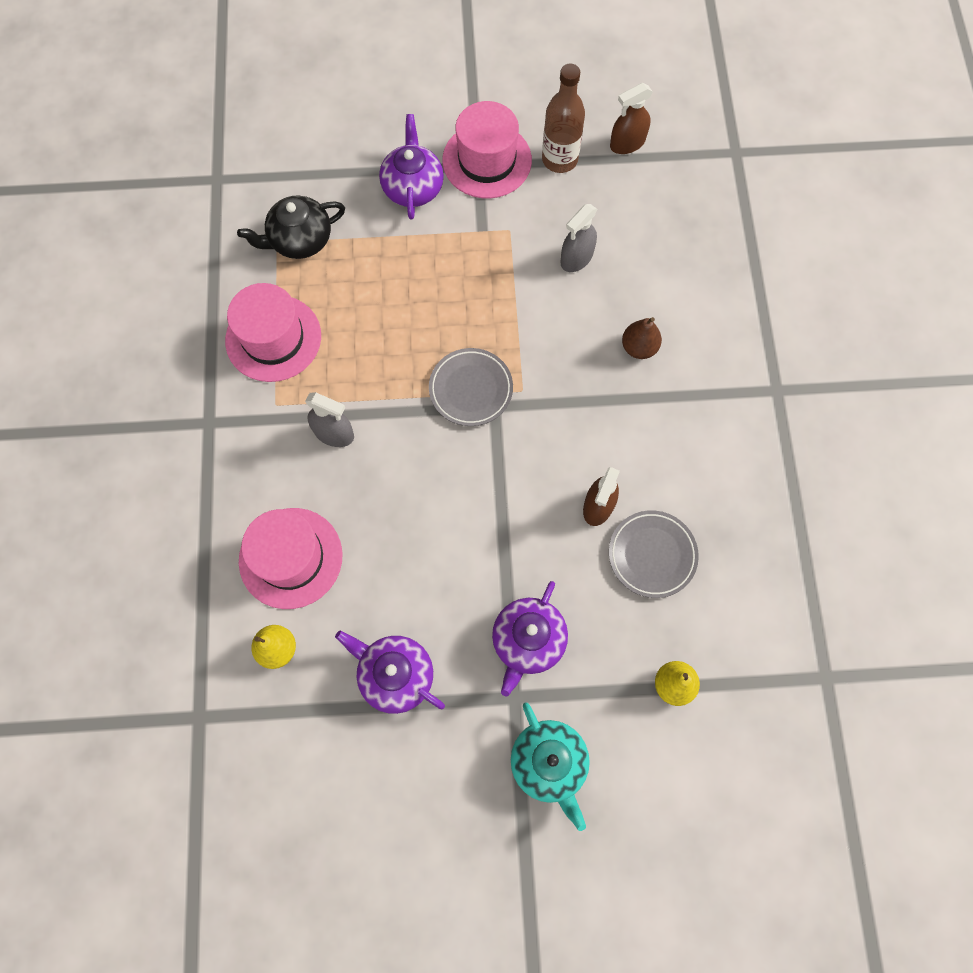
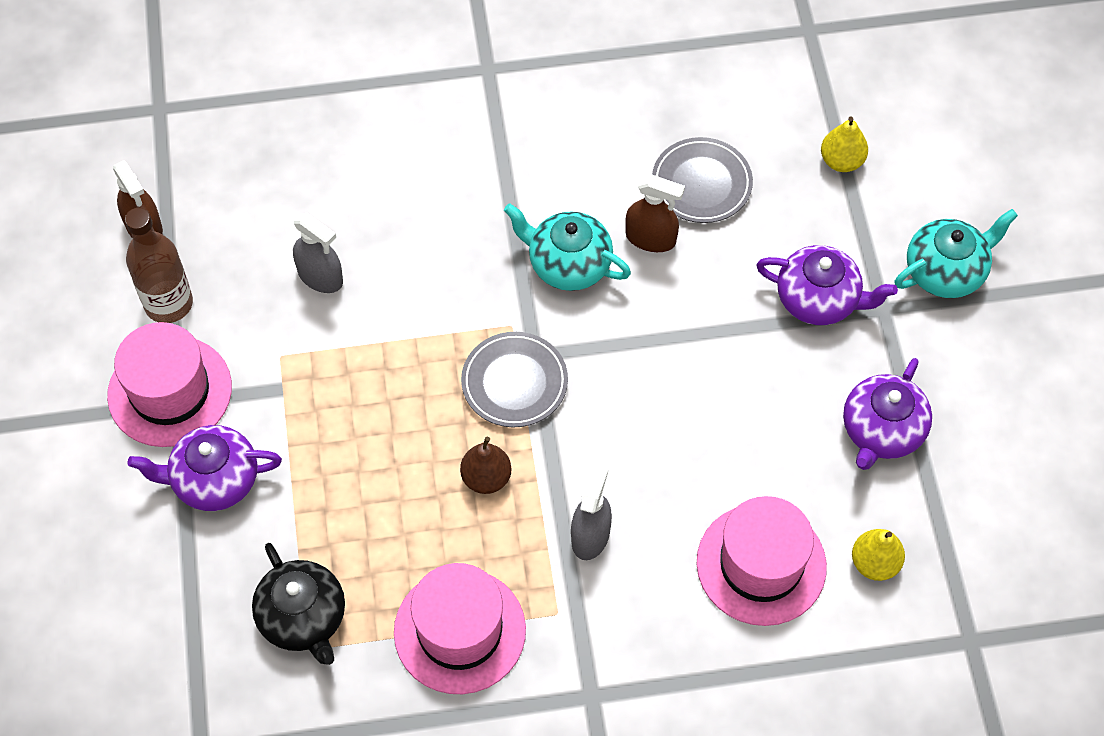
camera: 95 degrees left, 10 degrees down
(577, 438) = (568, 264): none -> turquoise teapot
(639, 347) = (443, 204): brown pear -> brown pear (486, 478)

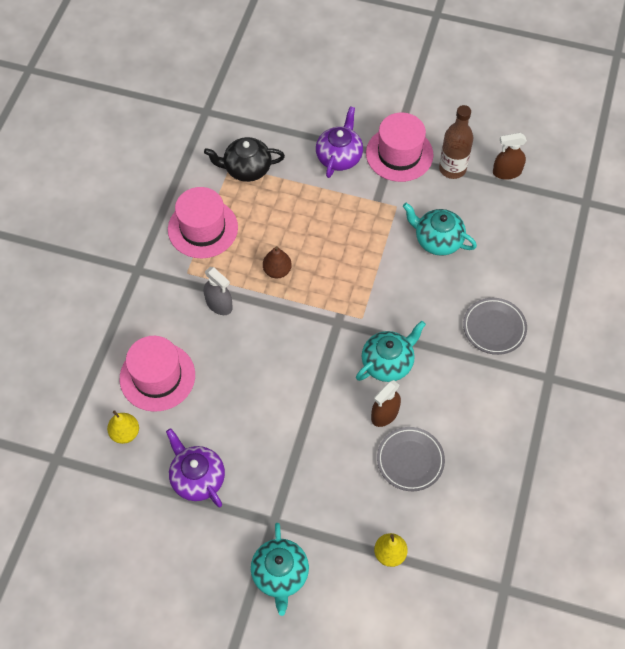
camera: 115 degrees right, 0 degrees up
(320, 276) = (437, 240): grey spray bottle -> turquoise teapot
(514, 383) = (325, 305): grey plate -> grey plate (494, 328)
(819, 300) = (298, 488): purple teapot -> none

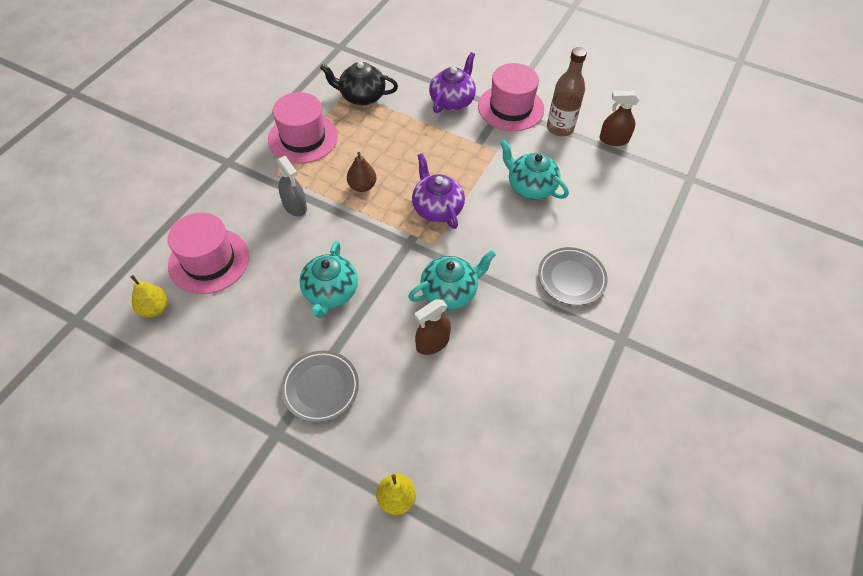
camera: 10 degrees right, 5 degrees down
(197, 478) = (211, 369): purple teapot -> purple teapot (437, 208)
(280, 574) = (263, 495): turquoise teapot -> turquoise teapot (330, 292)
(410, 460) = (447, 397): grey plate -> grey plate (320, 388)

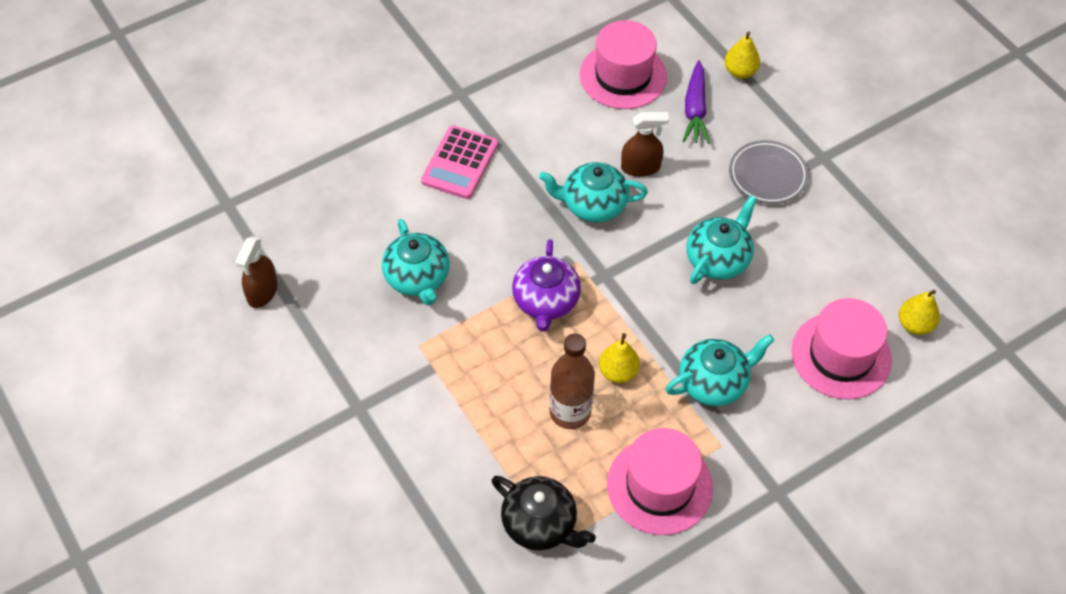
camera: 150 degrees left, 0 degrees up
(295, 206) = (714, 382): grey spray bottle -> turquoise teapot
(362, 186) = (618, 372): brown pear -> yellow pear
(417, 427) = (695, 110): none -> purple carrot
(452, 101) = (417, 452): purple teapot -> none
(511, 108) = (347, 402): pink hat -> pink hat (623, 76)
(560, 128) = (312, 339): brown bottle -> brown bottle (570, 412)
(571, 278) = (460, 163): grey plate -> pink calculator
(613, 139) = (262, 292): brown spray bottle -> brown spray bottle turned 75 degrees clockwise

